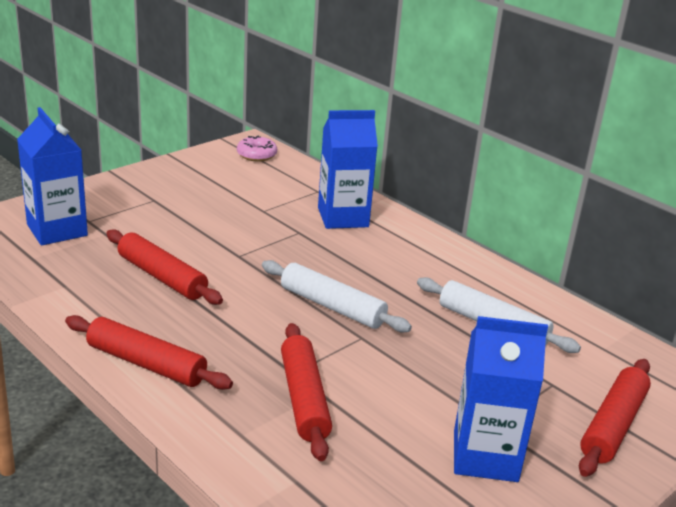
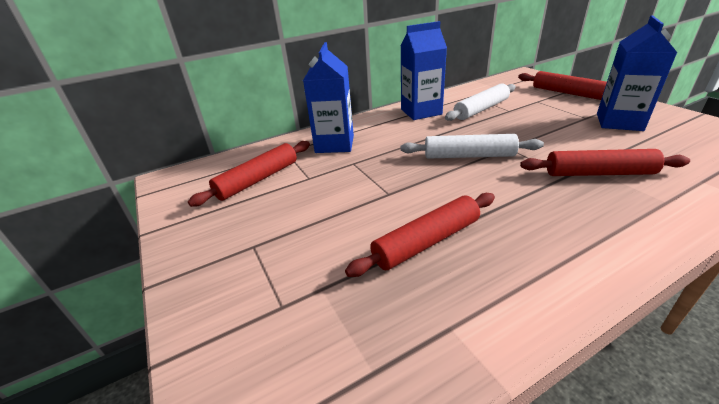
camera: 70 degrees left, 5 degrees up
(57, 230) = (296, 343): blue carton -> blue carton (421, 112)
(146, 363) = (593, 254): red rolling pin -> red rolling pin (258, 179)
(256, 155) = (196, 177): pink donut -> none
(332, 306) = (469, 156): white rolling pin -> white rolling pin turned 45 degrees clockwise

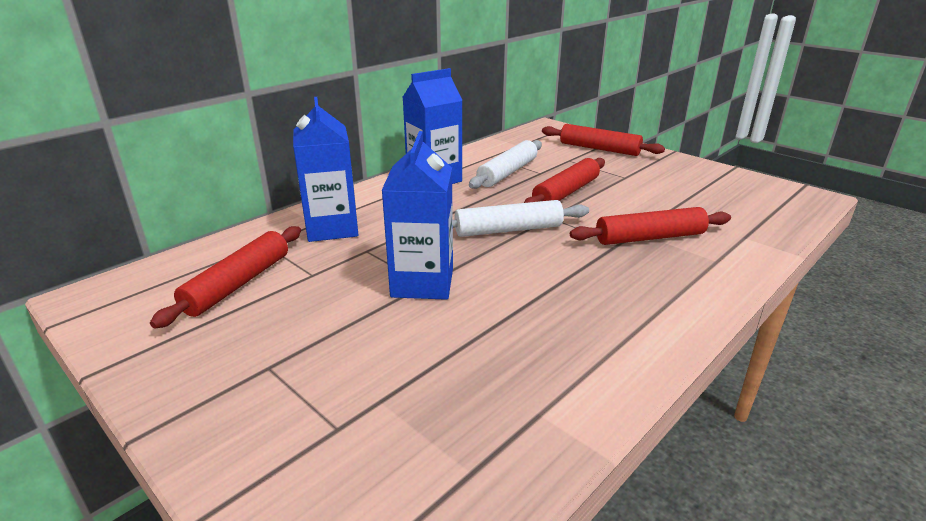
camera: 20 degrees left, 5 degrees down
(426, 241) = (488, 331): red rolling pin -> red rolling pin (566, 192)
(619, 122) = (659, 180): blue carton -> blue carton (422, 283)

